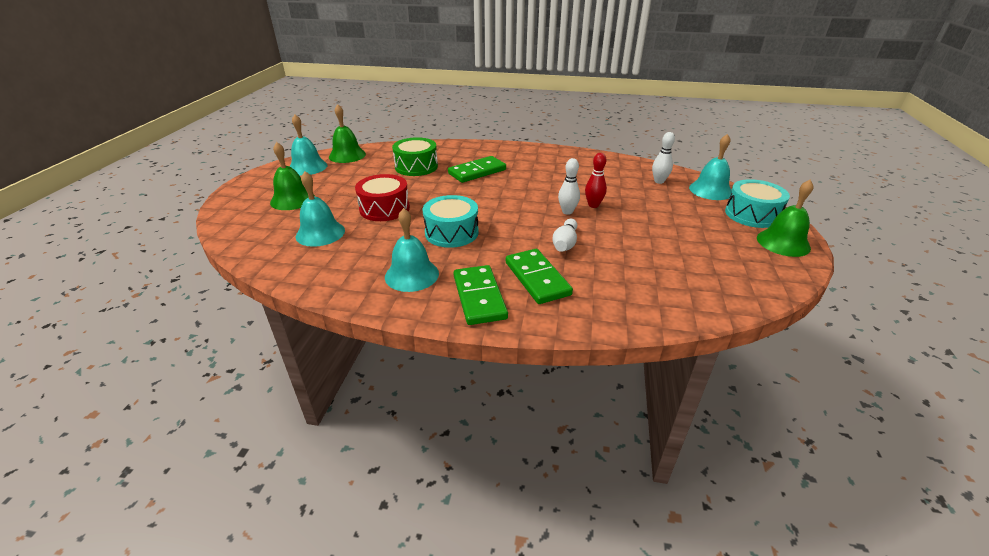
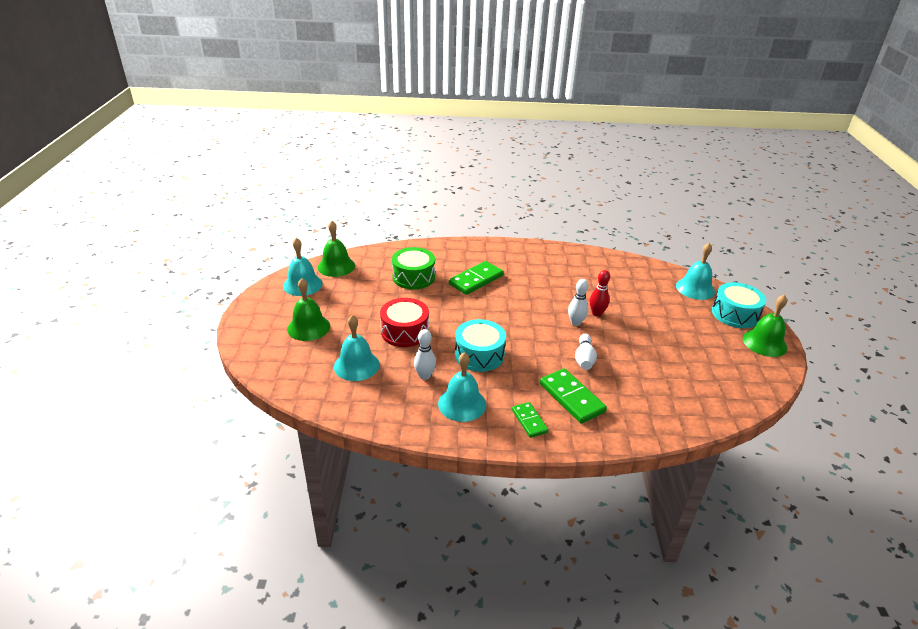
camera: 10 degrees left, 0 degrees up
(479, 297) = (529, 421): green domino -> green domino, size x0.60
(659, 181) = (648, 281): white bowling pin -> white bowling pin (425, 376)

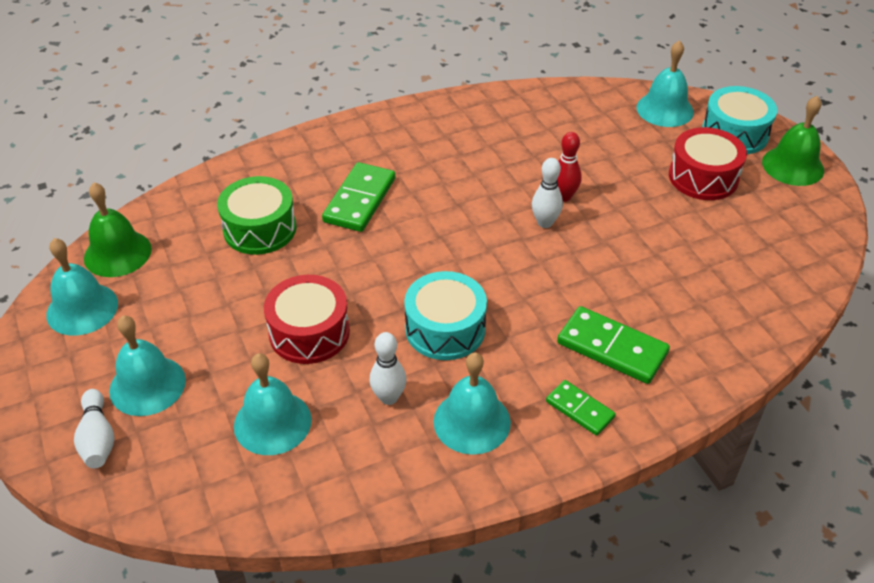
camera: 25 degrees left, 10 degrees up
(308, 327) = (147, 385): green bell -> turquoise bell
(584, 359) = (591, 278): white bowling pin -> white bowling pin (98, 438)
(696, 330) = (703, 177): none -> red drum

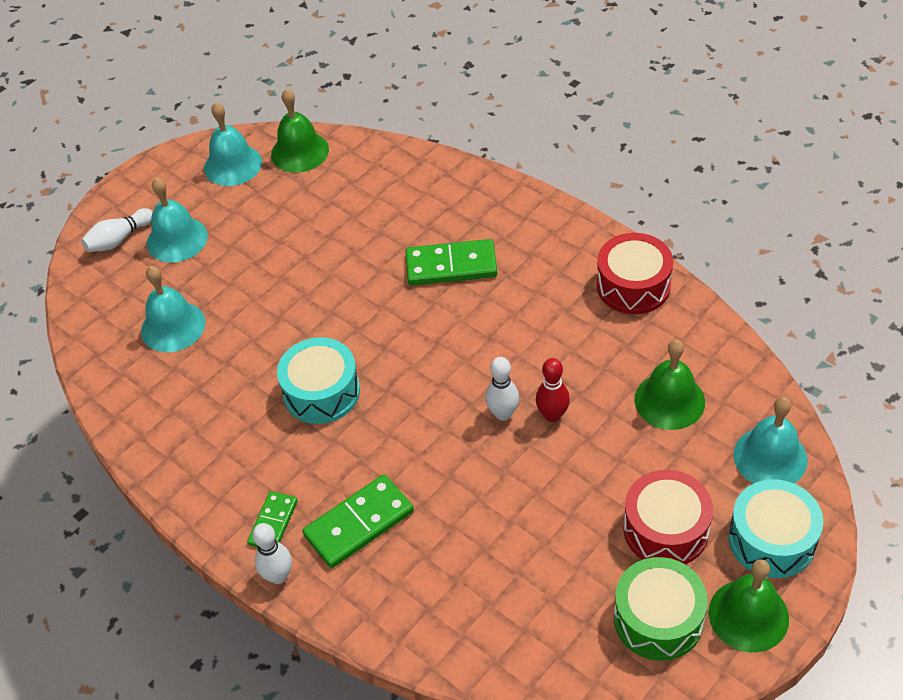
camera: 70 degrees right, 5 degrees up
(260, 229) = (375, 219): green drum -> green drum (658, 619)
(309, 332) = (273, 305): red drum -> red drum (633, 286)
(389, 397) = (228, 386): white bowling pin -> white bowling pin (278, 576)
(472, 421) = (227, 451): turquoise bell -> none
(587, 135) = (669, 401): none -> green bell
(612, 348) = (359, 524): green domino -> green domino turned 45 degrees clockwise

